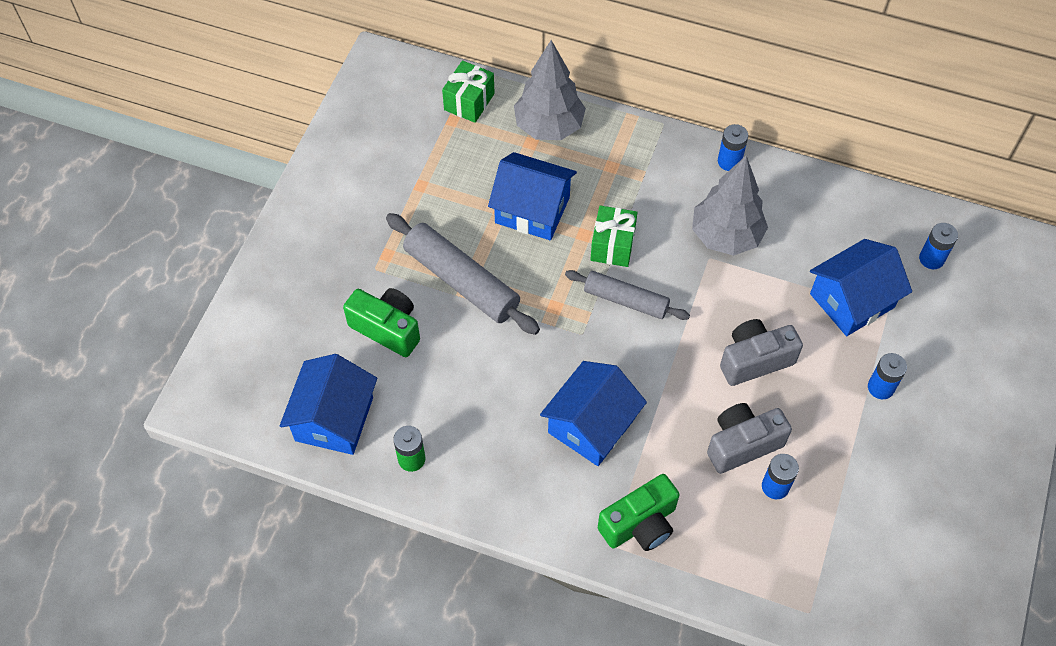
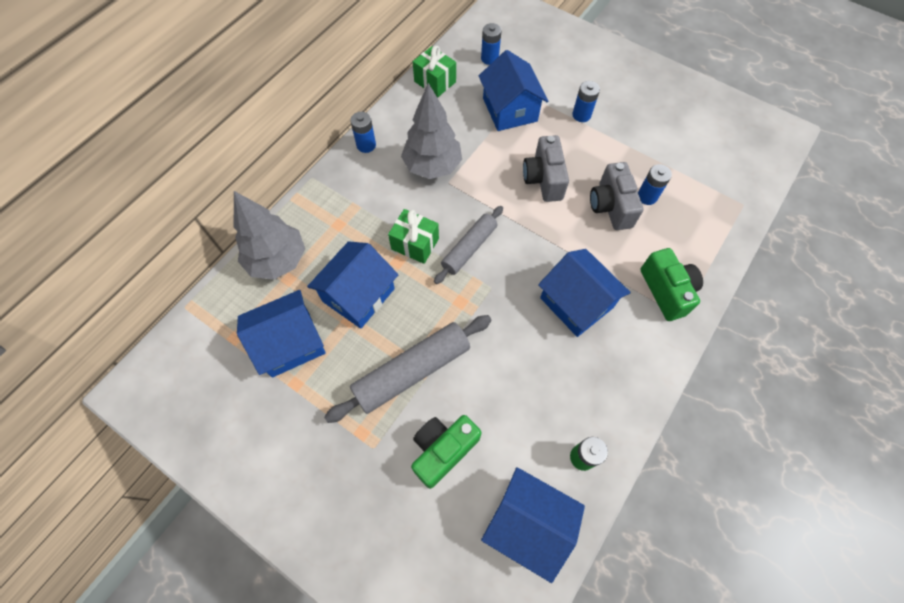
camera: 75 degrees left, 5 degrees up
(461, 167) = (290, 343): none -> blue house
(469, 102) = (220, 319): green gift -> green gift (435, 82)

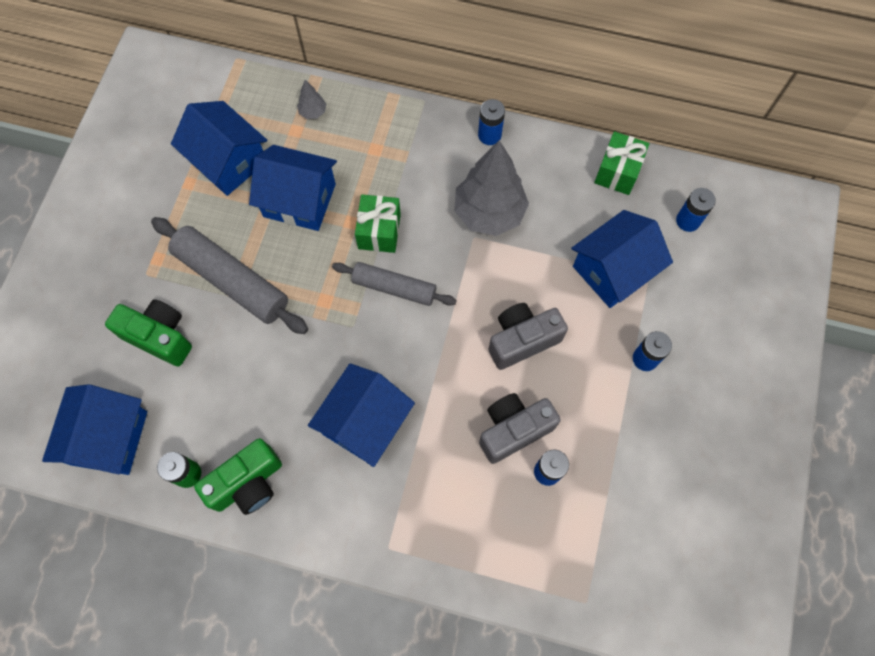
camera: 70 degrees right, 5 degrees up
(277, 260) = (313, 112): grey tree -> grey tree, size x0.42
(666, 291) = (416, 524): green camera -> green camera (248, 483)

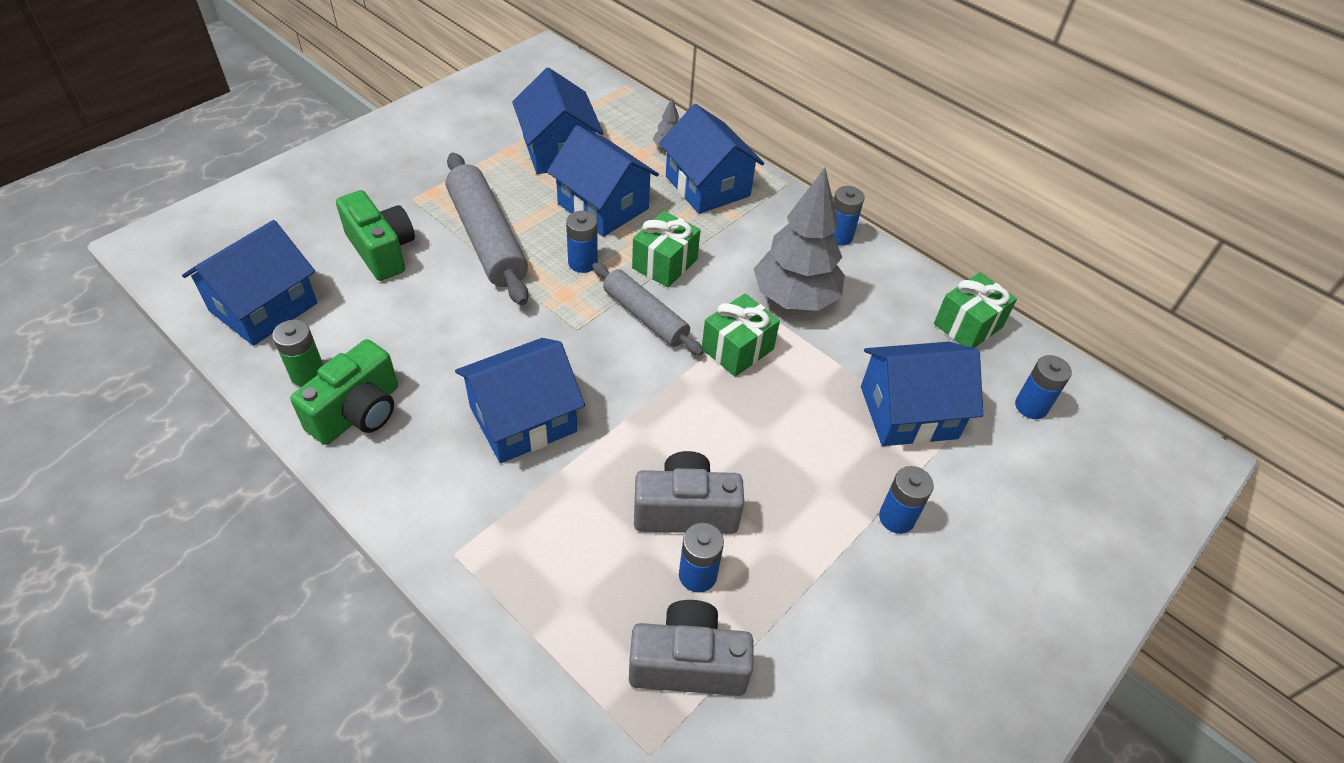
camera: 25 degrees right, 20 degrees down
(248, 483) = (358, 413): green camera -> green camera turned 45 degrees counterclockwise
(319, 264) = (582, 262): none -> blue battery
(366, 136) = (707, 186): none -> blue house
(474, 280) = (737, 349): none -> green gift
(522, 340) = (755, 428): grey camera -> grey camera (688, 663)

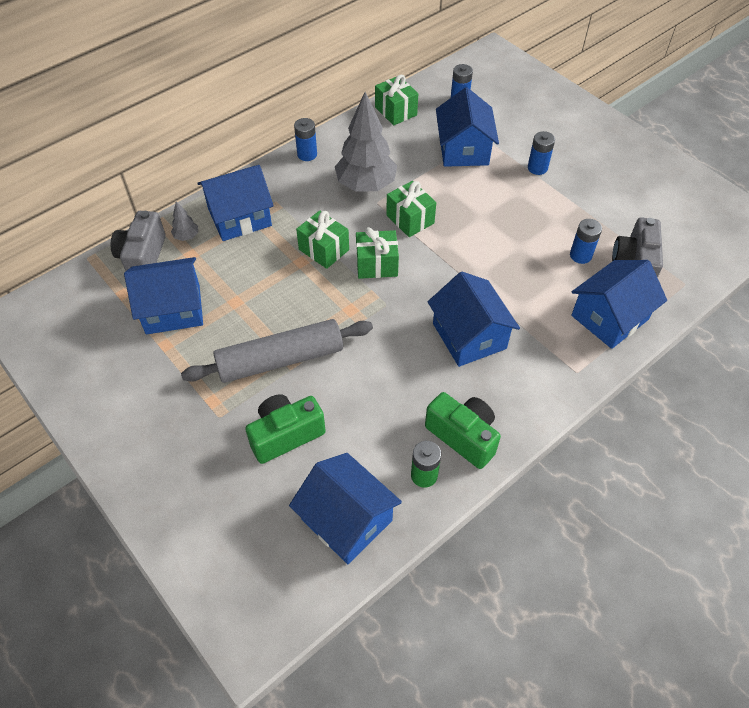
camera: 80 degrees left, 5 degrees up
(582, 262) = (317, 298): blue battery -> none
(603, 206) = (252, 282): blue house -> blue house (609, 317)
(645, 316) = (376, 264): grey rolling pin -> green gift
(685, 510) = (537, 257): grey camera -> grey camera (143, 257)

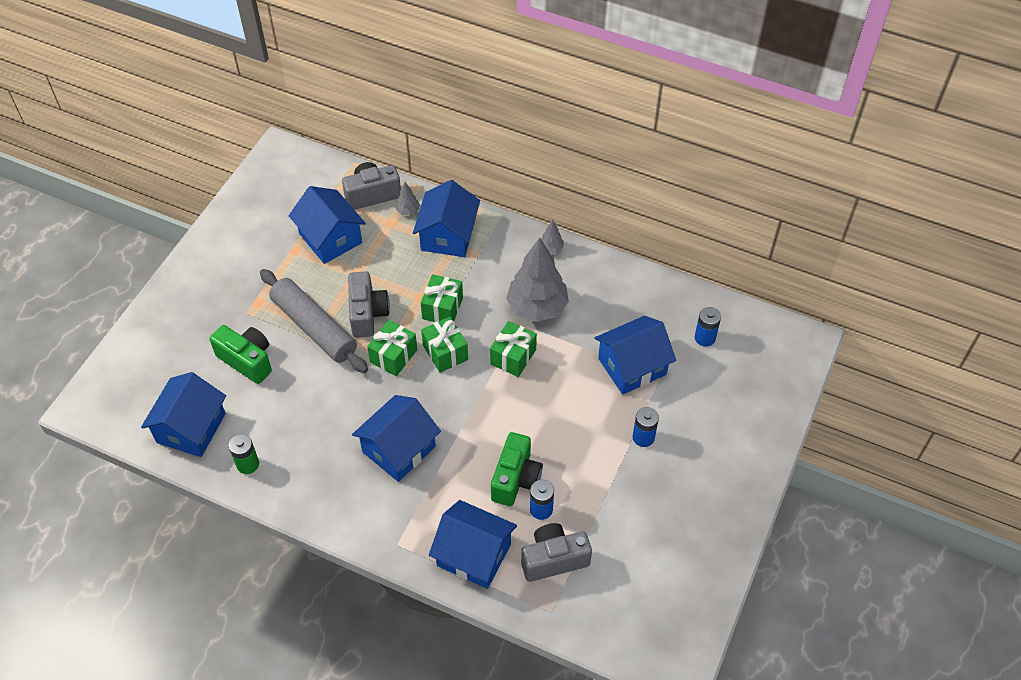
camera: 65 degrees right, 0 degrees up
(240, 217) = (448, 235): blue house -> blue house turned 60 degrees clockwise
(292, 309) = (367, 314): none -> grey camera
(307, 154) = (551, 248): blue battery -> grey tree
(396, 111) = (653, 292): green gift -> green gift (393, 356)
(463, 436) = (294, 479): green camera -> green camera (516, 479)

